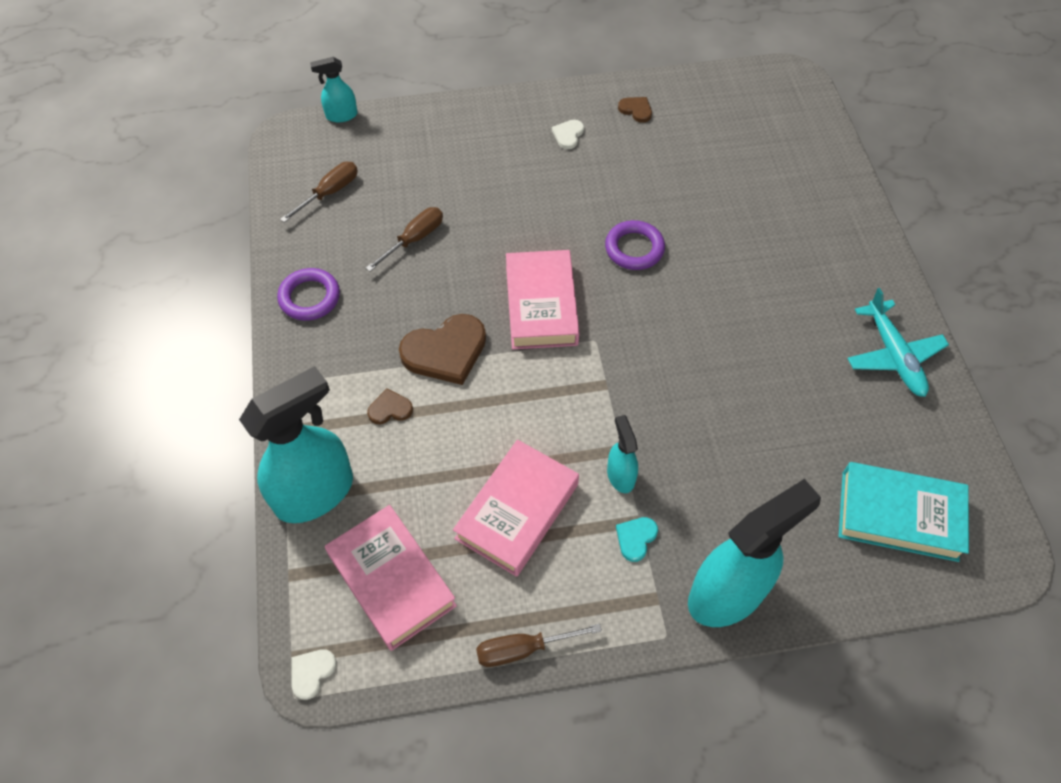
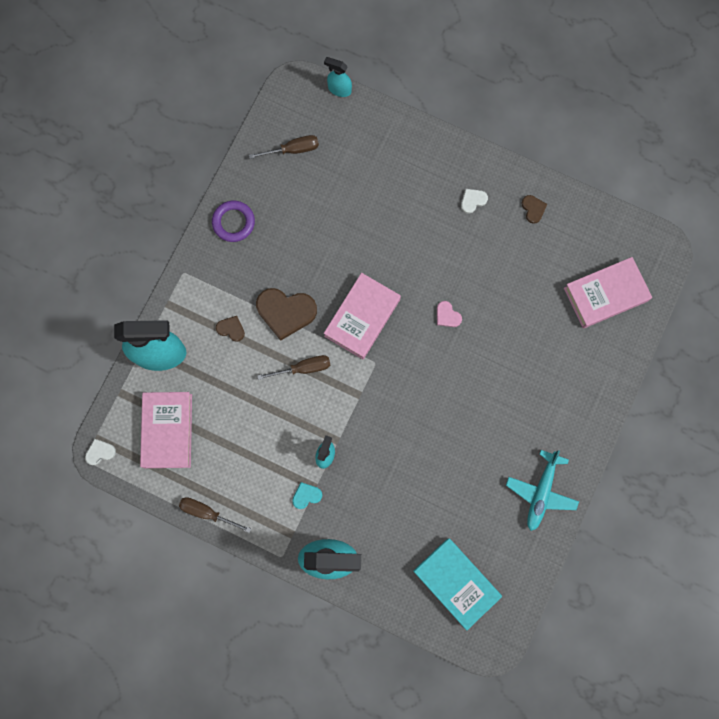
camera: 35 degrees right, 20 degrees up
(414, 239) = (320, 220): brown screwdriver -> brown screwdriver (303, 368)
(517, 511) = (256, 437): pink book -> pink book (605, 295)
(634, 248) = (447, 315): purple ring -> pink heart

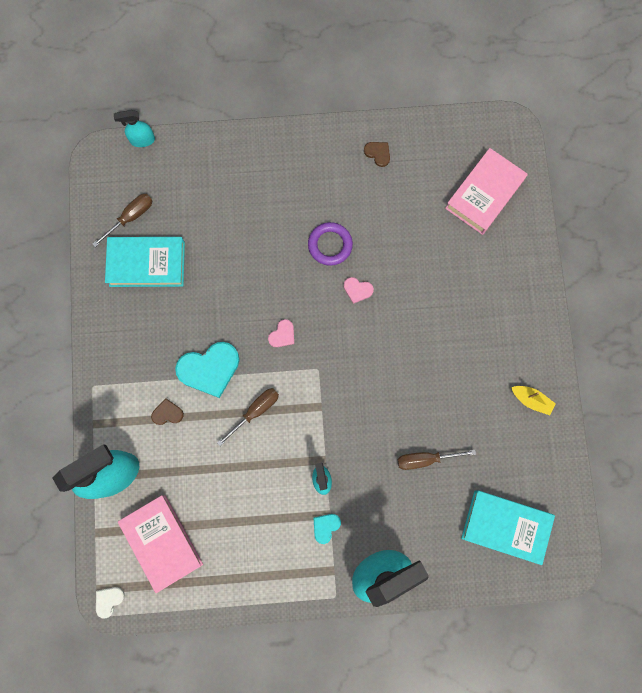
camera: 30 degrees left, 0 degrees up
(207, 512) = (243, 597): brown screwdriver -> brown screwdriver (425, 459)
(233, 222) = (113, 314): purple ring -> purple ring (330, 245)
(284, 196) = (147, 263): none -> turquoise book
(286, 312) = (209, 369): brown heart -> turquoise heart
(362, 318) = (282, 335): pink book -> pink heart
(473, 200) = (320, 175): white heart -> none
(541, 492) = (531, 400): turquoise plane -> yellow boat

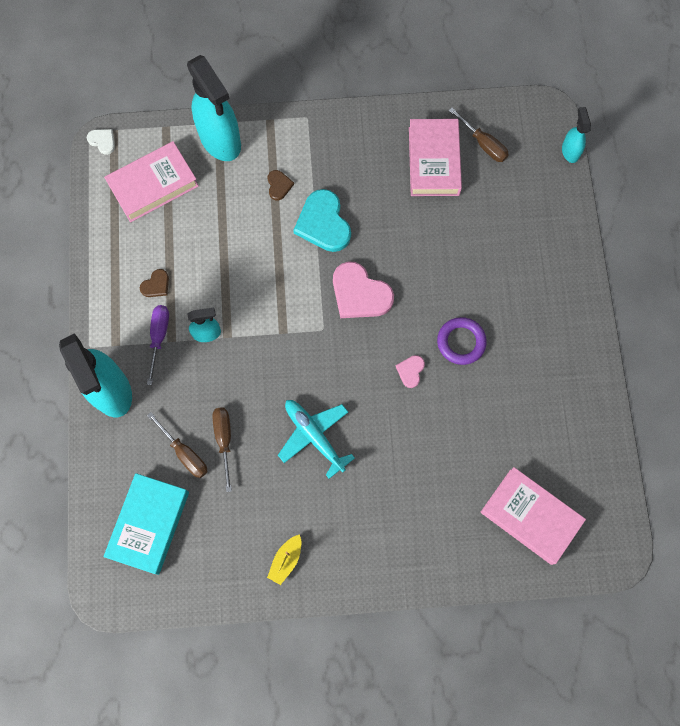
camera: 90 degrees right, 5 degrees down
(147, 263) = (434, 161): turquoise book -> pink book
(255, 411) = (279, 268): brown screwdriver -> brown screwdriver (184, 453)
(282, 335) = (360, 294): pink heart -> pink heart, size x2.06
(325, 527) = (159, 337): turquoise heart -> purple screwdriver
(378, 153) = (572, 395): brown heart -> brown heart (156, 285)
(420, 376) = (314, 436): none -> turquoise plane

